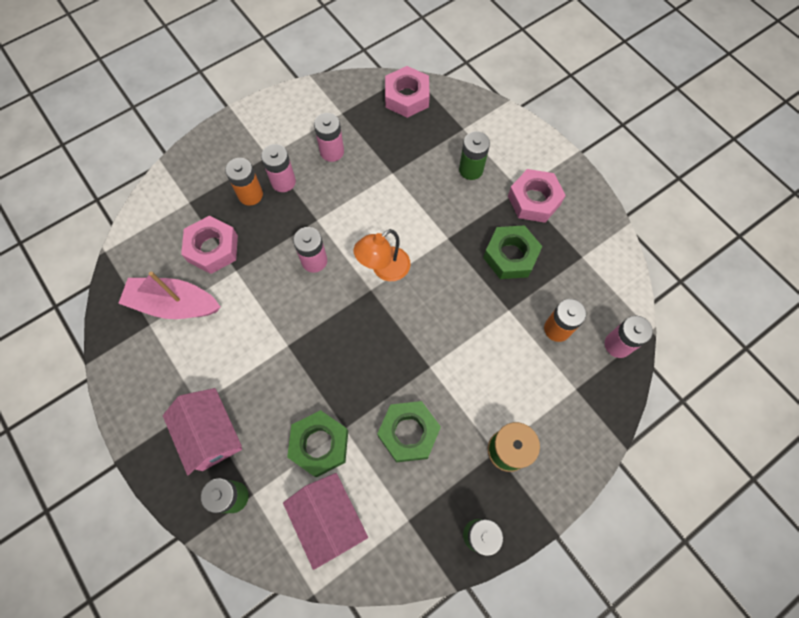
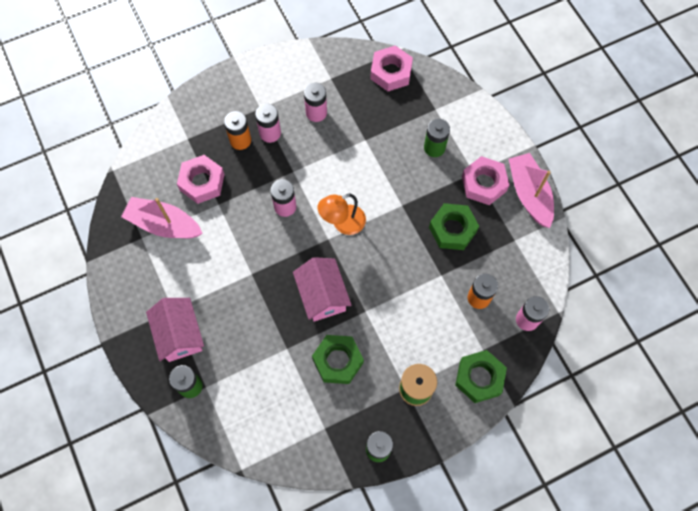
camera: 10 degrees right, 0 degrees up
(320, 445) = (264, 358): green nut -> green nut (479, 378)
(328, 519) = (262, 416): pink house -> pink house (322, 295)
(586, 204) = (529, 194): none -> pink boat

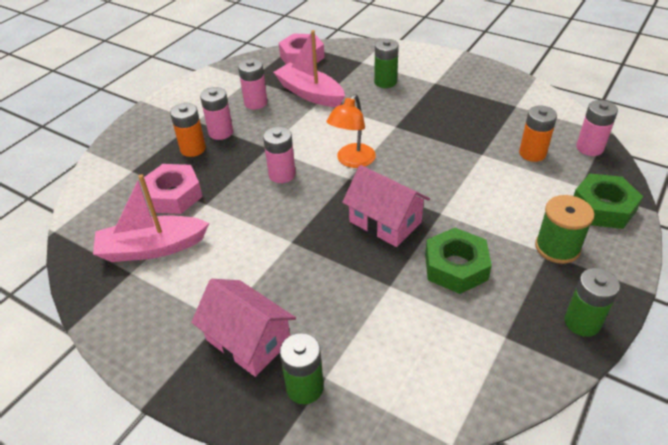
camera: 30 degrees left, 25 degrees down
(452, 229) = (457, 121): green nut -> none
(484, 184) = (450, 85): pink nut -> none
(529, 194) = (494, 76): pink boat -> pink boat (310, 93)

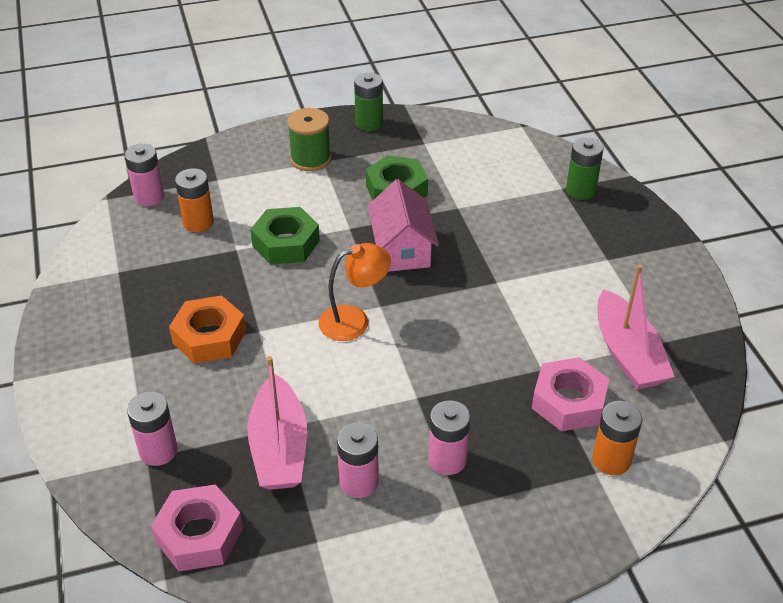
camera: 140 degrees left, 0 degrees up
(152, 248) = (627, 353): pink boat -> pink boat turned 45 degrees clockwise
(193, 149) = (501, 455): orange battery -> orange battery (611, 460)
(248, 340) = (596, 235): pink house -> none
(282, 174) = (437, 352): pink battery -> pink battery (158, 450)
(385, 82) = (176, 398): green battery -> none
(414, 109) = (209, 337): none -> orange nut
(603, 208) = (233, 159): green nut -> green nut (286, 243)

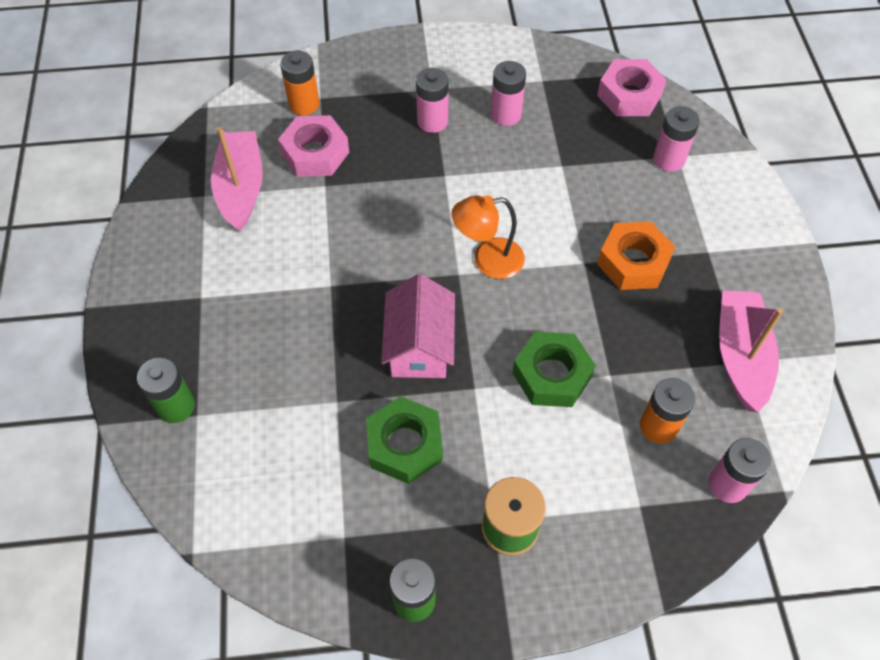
camera: 170 degrees left, 15 degrees up
(279, 447) = (567, 149): pink boat -> pink boat (740, 356)

